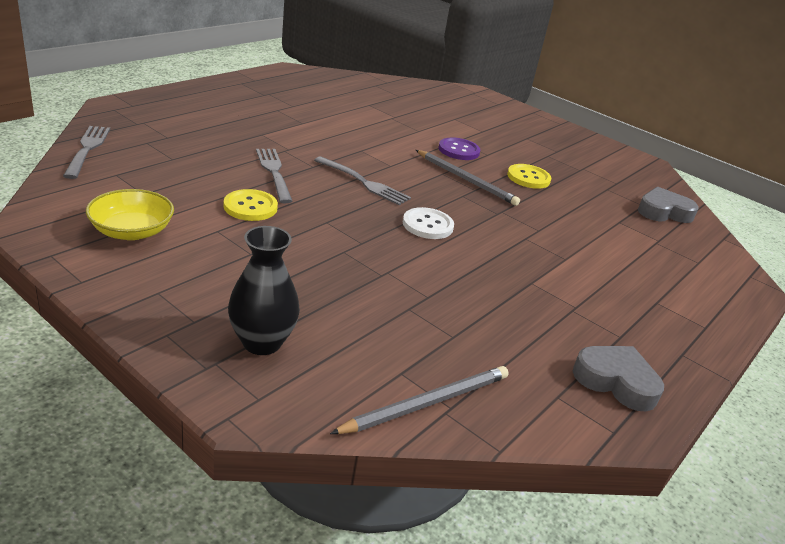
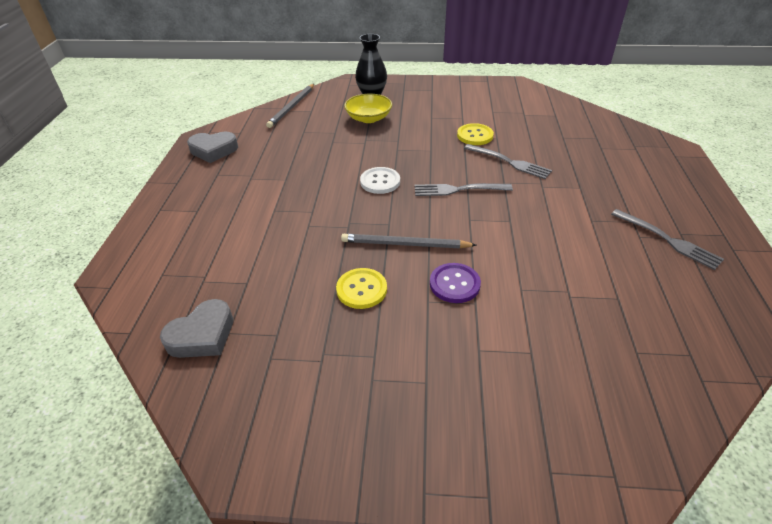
camera: 150 degrees right, 10 degrees up
(87, 149) = (598, 117): grey fork -> grey fork (668, 240)
(132, 231) = (487, 100): yellow bowl -> yellow bowl (368, 118)

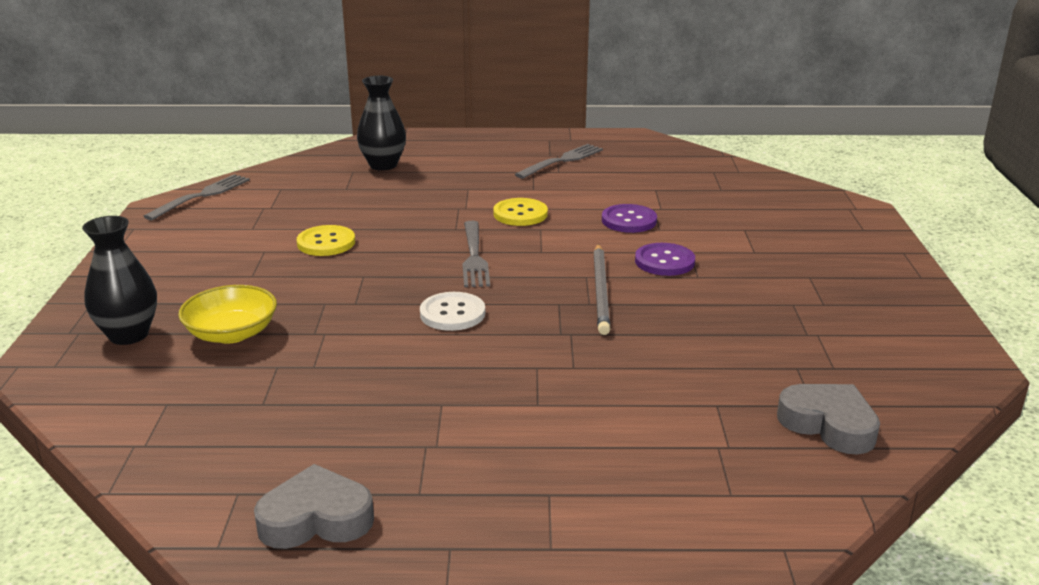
camera: 95 degrees left, 15 degrees down
(213, 150) = (316, 519): grey heart -> grey heart turned 90 degrees counterclockwise
(292, 107) = (136, 432): grey pencil -> none
(361, 289) = (695, 316): yellow button -> yellow button (520, 214)
(509, 162) = (406, 223): grey fork -> grey fork (201, 196)
(535, 271) = (629, 220): none -> purple button
(613, 149) = (383, 165): none -> black vase

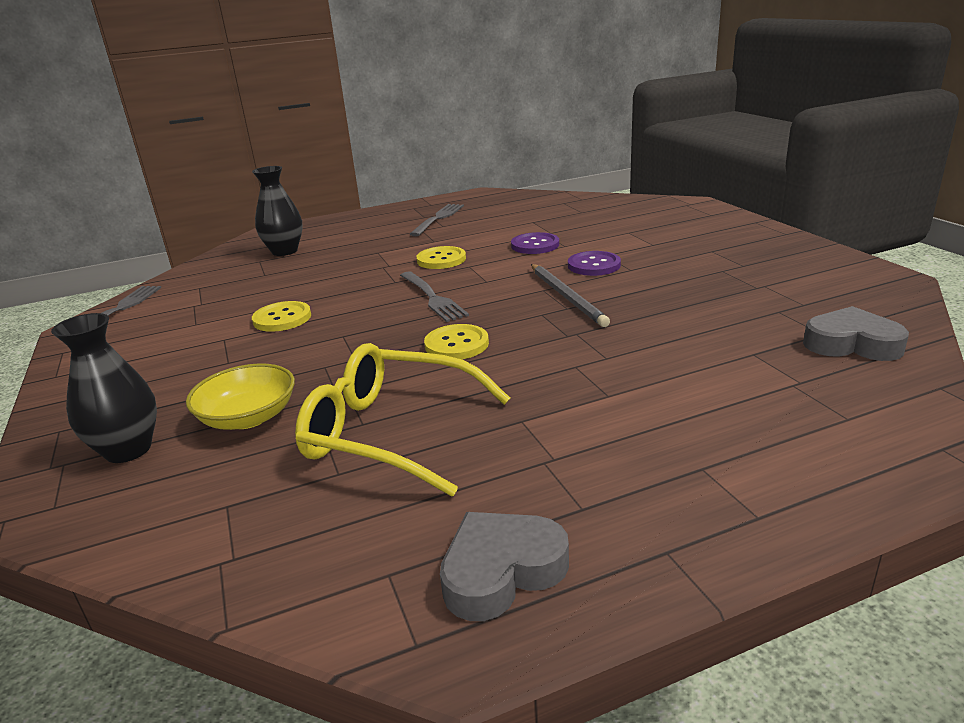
camera: 20 degrees left, 0 degrees up
(329, 381) = (391, 432): none -> yellow glasses
(452, 313) = (456, 344): white button -> yellow button

